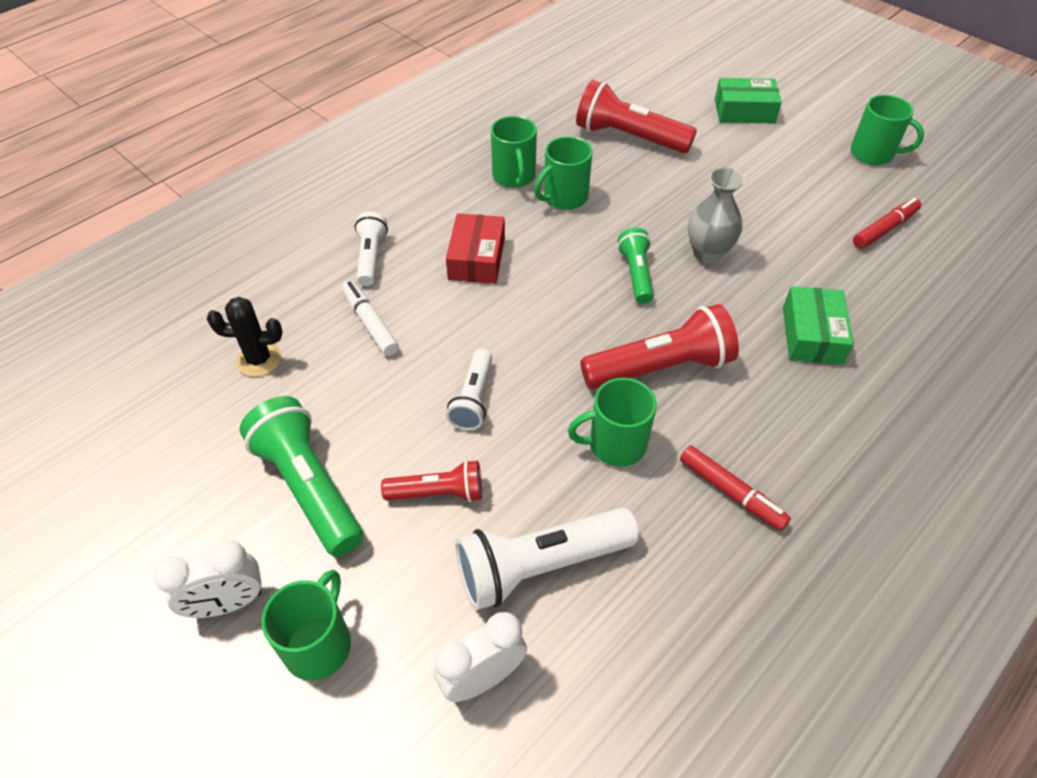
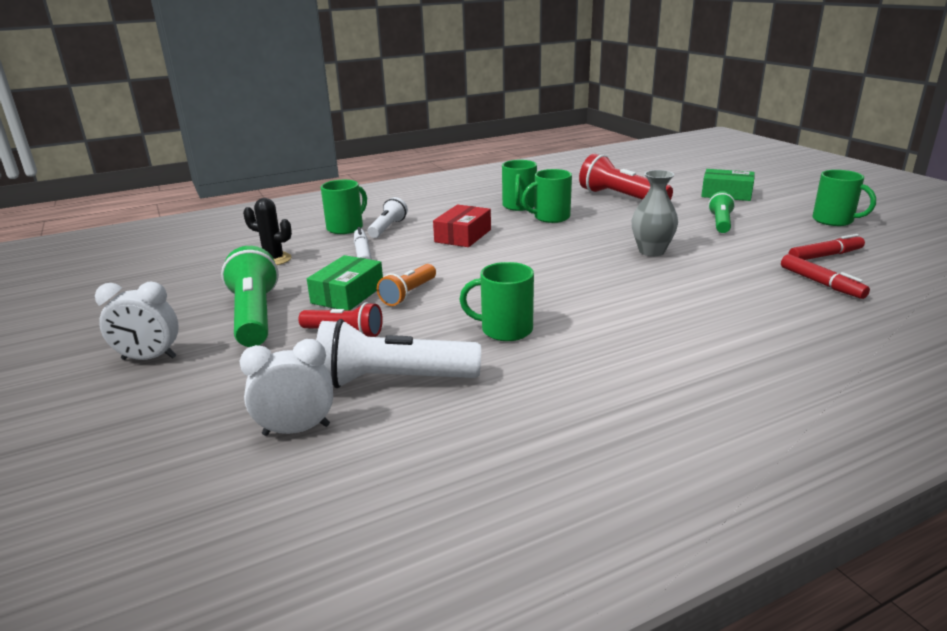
camera: 20 degrees right, 25 degrees down
(318, 644) = (191, 388): green mug -> green mug (346, 228)
(473, 399) = (409, 294): white flashlight -> orange flashlight
(636, 274) = (583, 254): green flashlight -> green flashlight (720, 223)
(660, 367) = (572, 298): red flashlight -> none
(731, 492) = (590, 369): red marker -> red marker (821, 283)
(812, 335) = (722, 299): green box -> green box (348, 294)

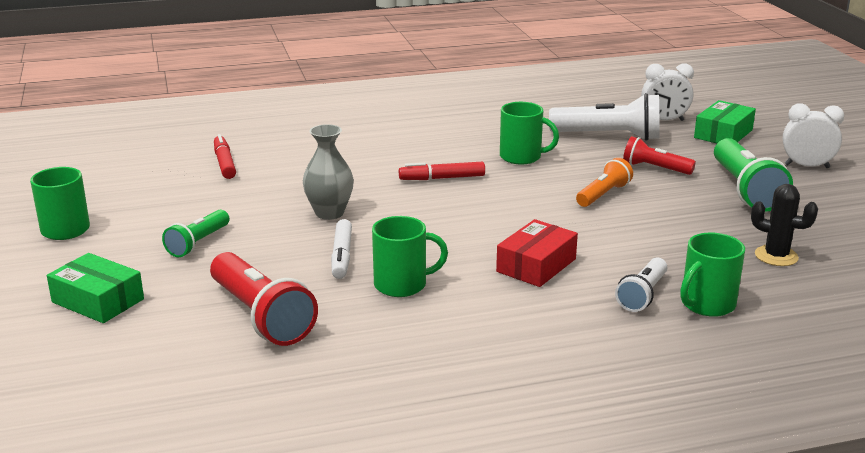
camera: 170 degrees left, 0 degrees up
(348, 294) = (664, 201): green box -> green box (723, 134)
(362, 253) = (665, 251): white marker -> white marker (342, 256)
(519, 206) = (434, 319): green mug -> none
(825, 256) = (168, 187): red marker -> red marker (442, 178)

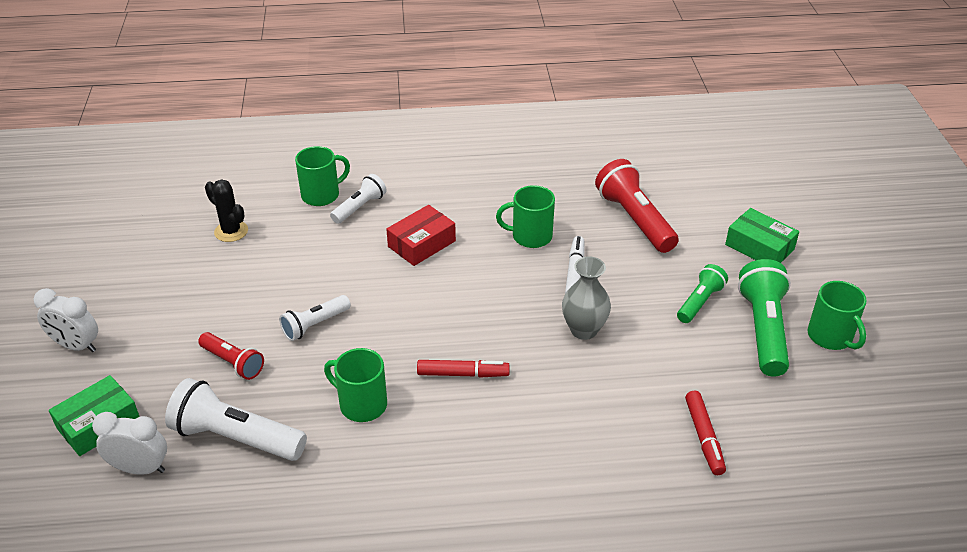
camera: 170 degrees left, 15 degrees up
(603, 195) = (315, 325): orange flashlight -> white flashlight
(745, 190) = (175, 315): green flashlight -> green flashlight (763, 329)

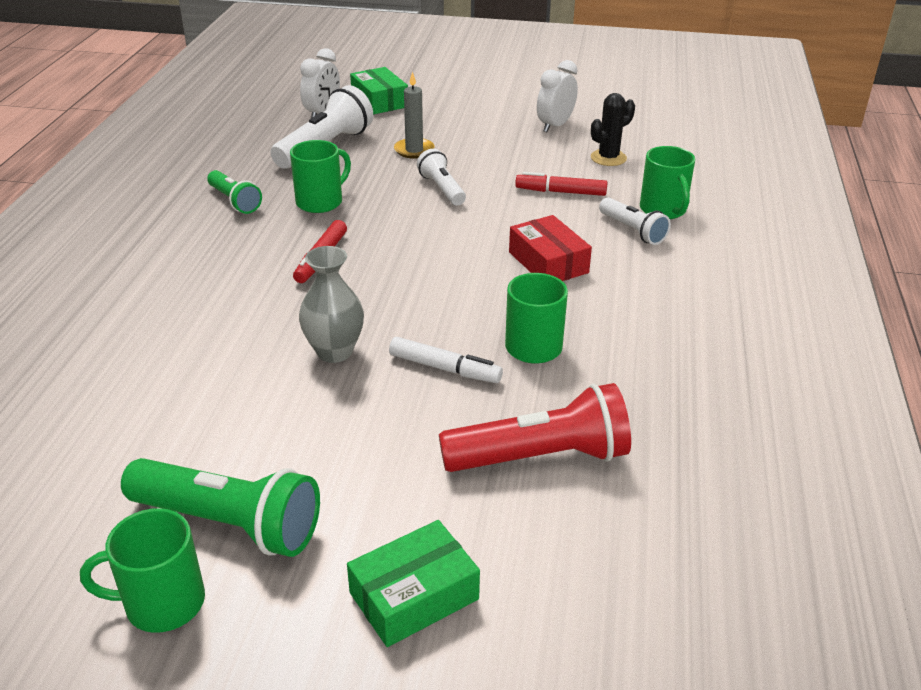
camera: 105 degrees right, 5 degrees down
(76, 346) = (473, 94): white clock -> white clock (555, 126)
(233, 362) = (414, 150): red flashlight -> grey candle
(699, 302) = (324, 472): green flashlight -> green flashlight (235, 201)
(704, 437) = (106, 401): red marker -> red marker (560, 192)

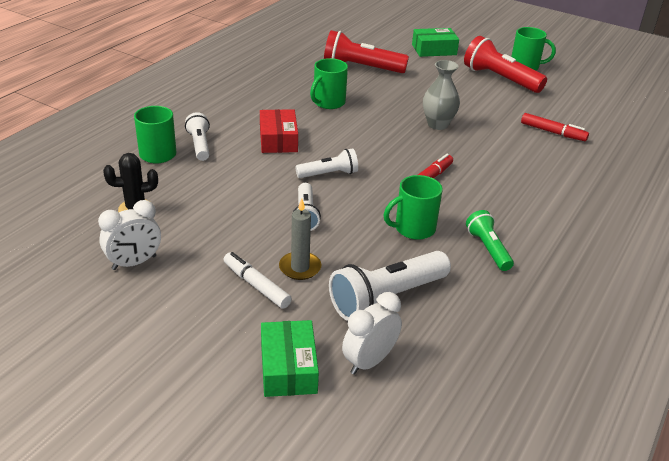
camera: 160 degrees left, 0 degrees up
(230, 523) = (500, 79): green flashlight -> red flashlight
(445, 368) = (382, 104): white marker -> white marker (256, 285)
(448, 235) = (329, 174): none -> white flashlight
(560, 192) = (214, 187): red marker -> red marker (553, 132)

